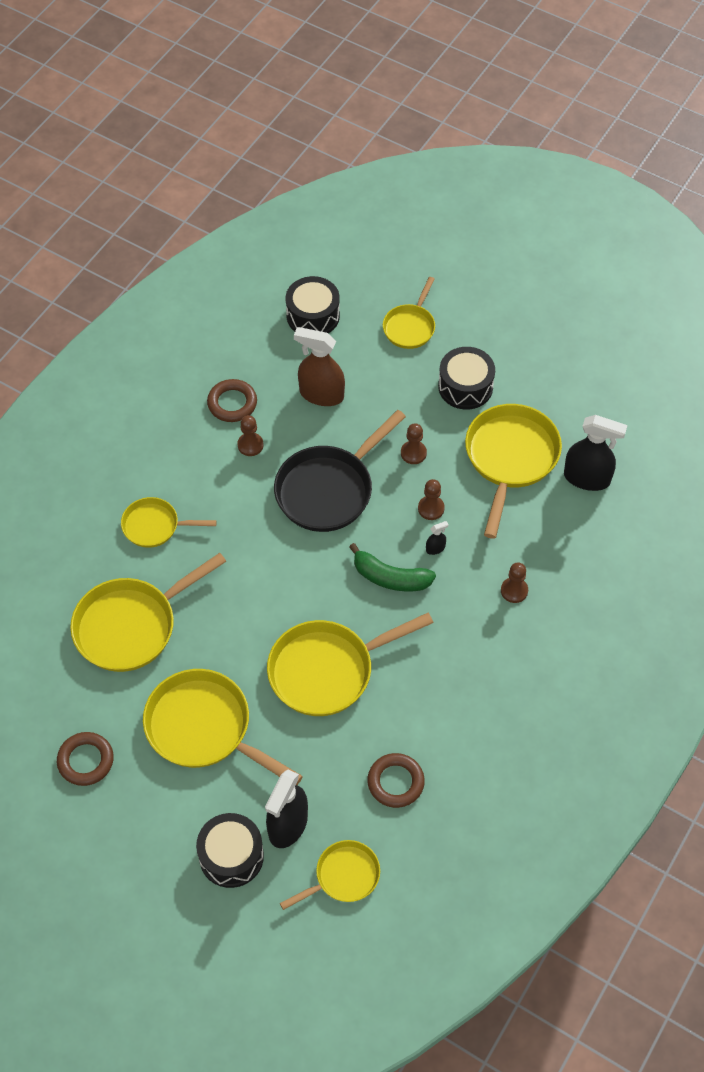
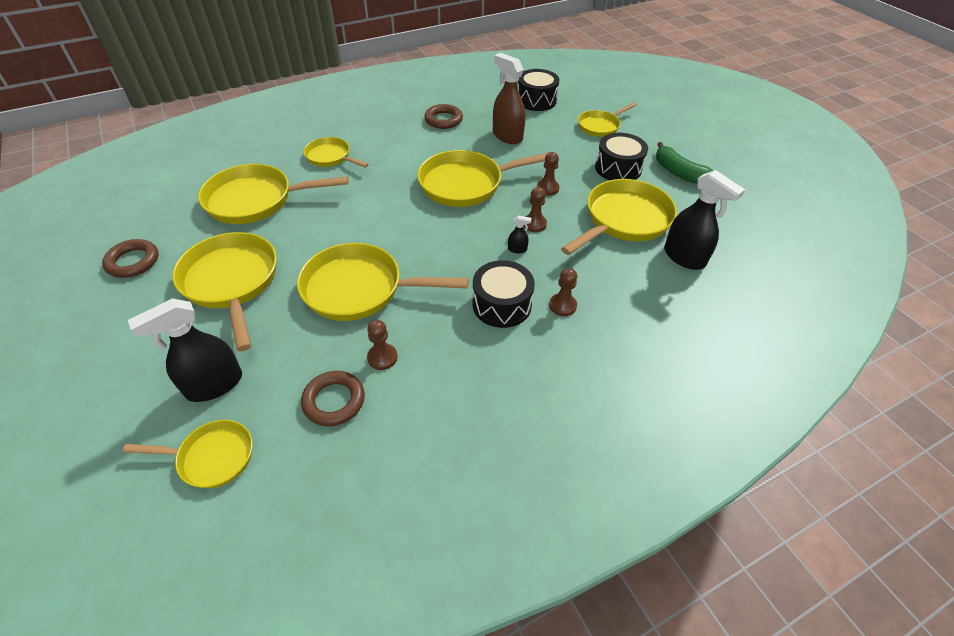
camera: 30 degrees right, 10 degrees down
(231, 856) = (147, 384): black drum -> black drum (502, 304)
(250, 445) = (435, 142): brown pawn -> brown pawn (382, 357)
(328, 489) = (466, 184): black pan -> yellow pan
(390, 577) = (465, 252): green banana -> green banana (679, 172)

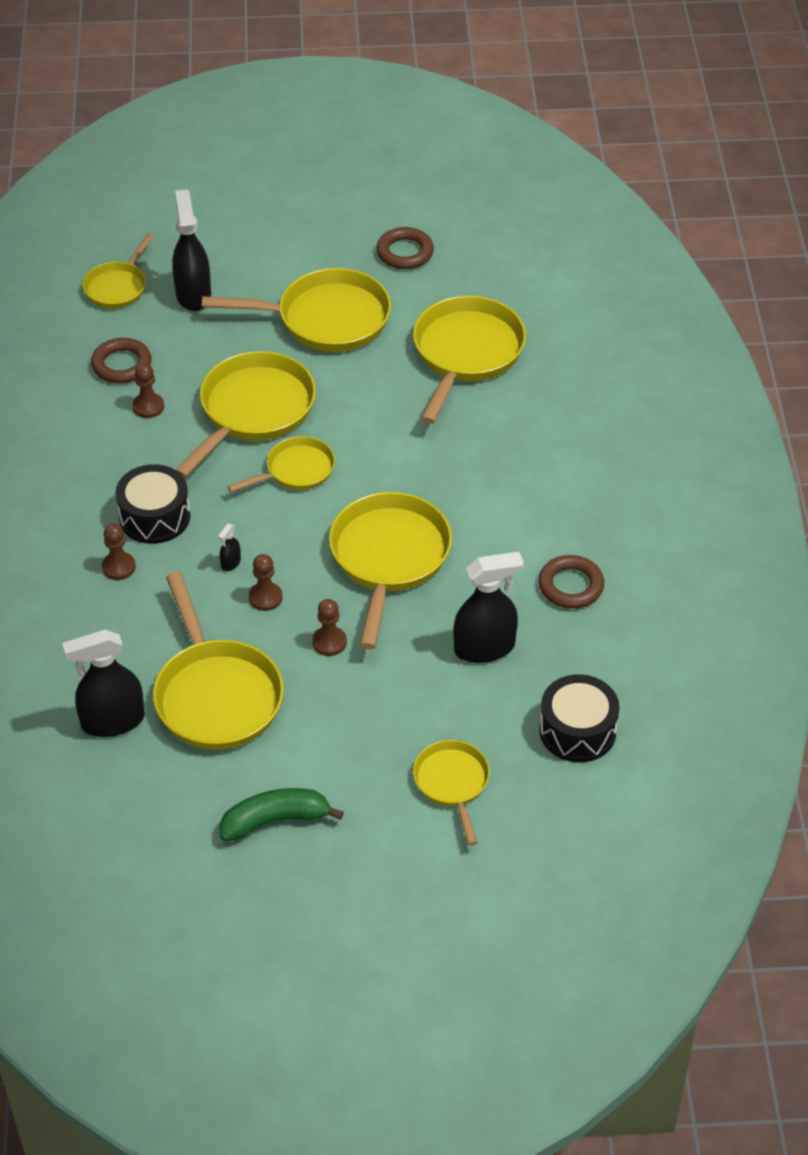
camera: 115 degrees right, 0 degrees up
(330, 157) = (529, 437): yellow pan -> yellow pan (296, 470)
(507, 136) = (485, 648): brown spray bottle -> black spray bottle
(618, 168) = (328, 748): black drum -> none

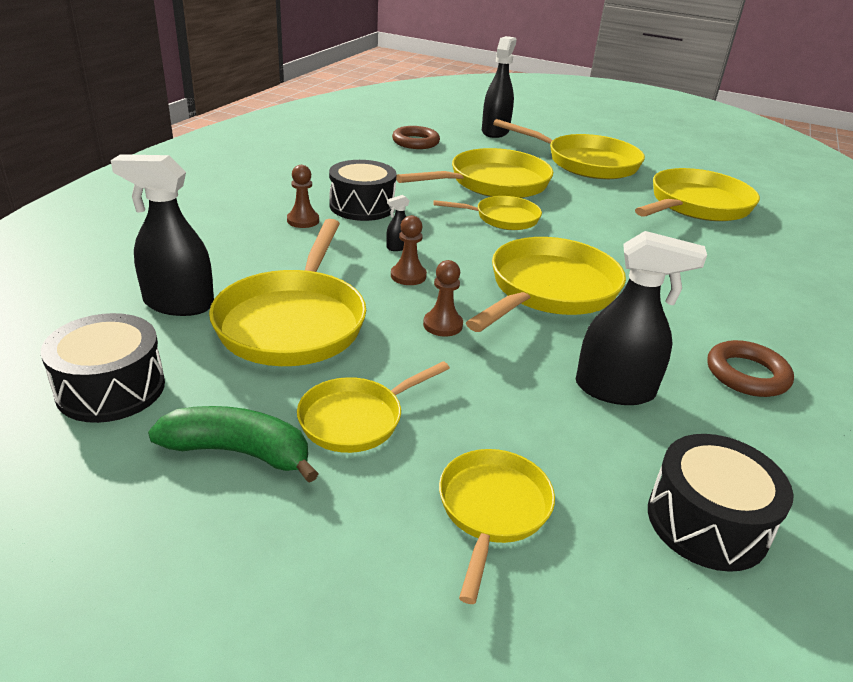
camera: 25 degrees right, 15 degrees down
(117, 287) = (446, 117): yellow pan -> yellow pan (356, 419)
(146, 817) = (111, 388): none -> black drum
(148, 407) = (415, 161): brown pawn -> none
(405, 252) = (669, 154): brown ring -> none

